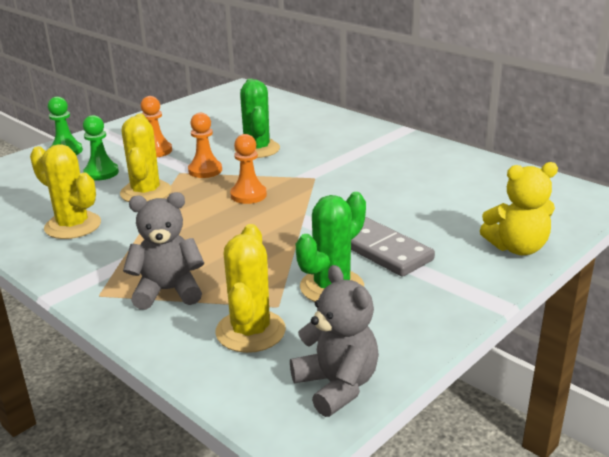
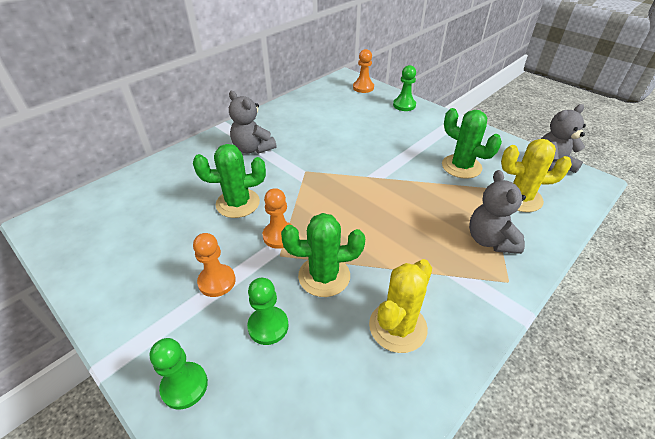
camera: 90 degrees left, 15 degrees up
(146, 192) = (324, 276): yellow cactus -> green cactus
(248, 195) = (334, 205): orange pawn -> orange pawn (363, 87)
(357, 147) = (253, 148): none -> grey teddy bear
(382, 250) = (414, 146): grey domino -> none
(517, 248) = (404, 105): yellow teddy bear -> green pawn

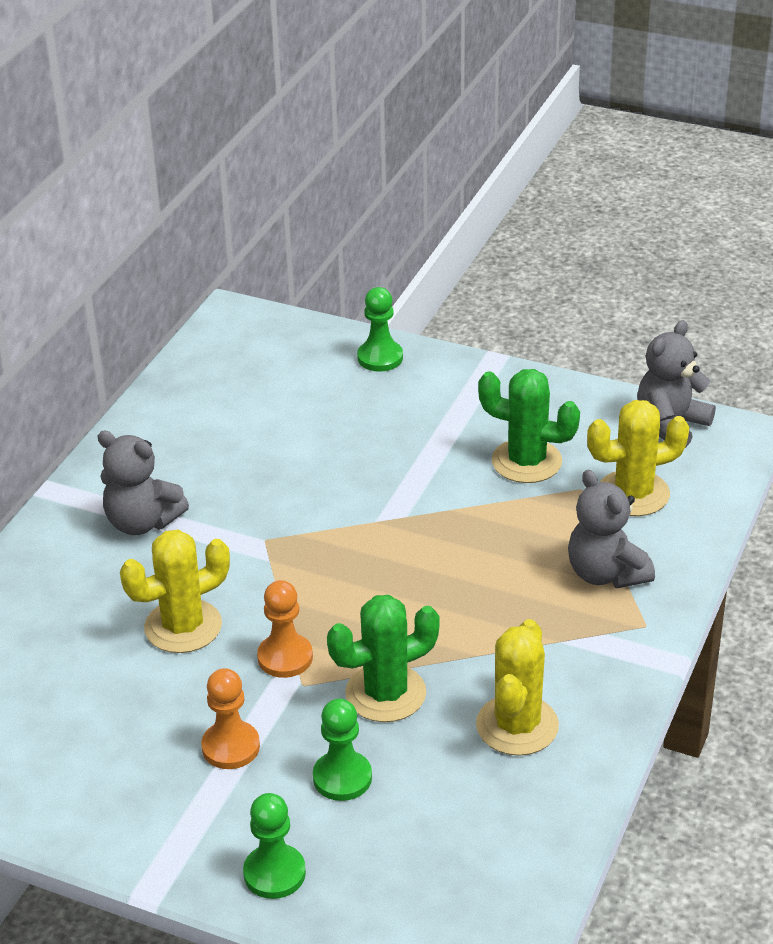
camera: 20 degrees left, 5 degrees down
(238, 203) = (183, 626): green cactus -> yellow cactus
(363, 87) = (281, 334): orange pawn -> none

